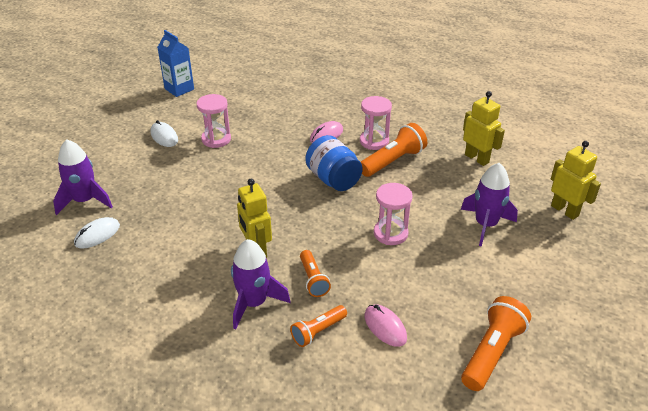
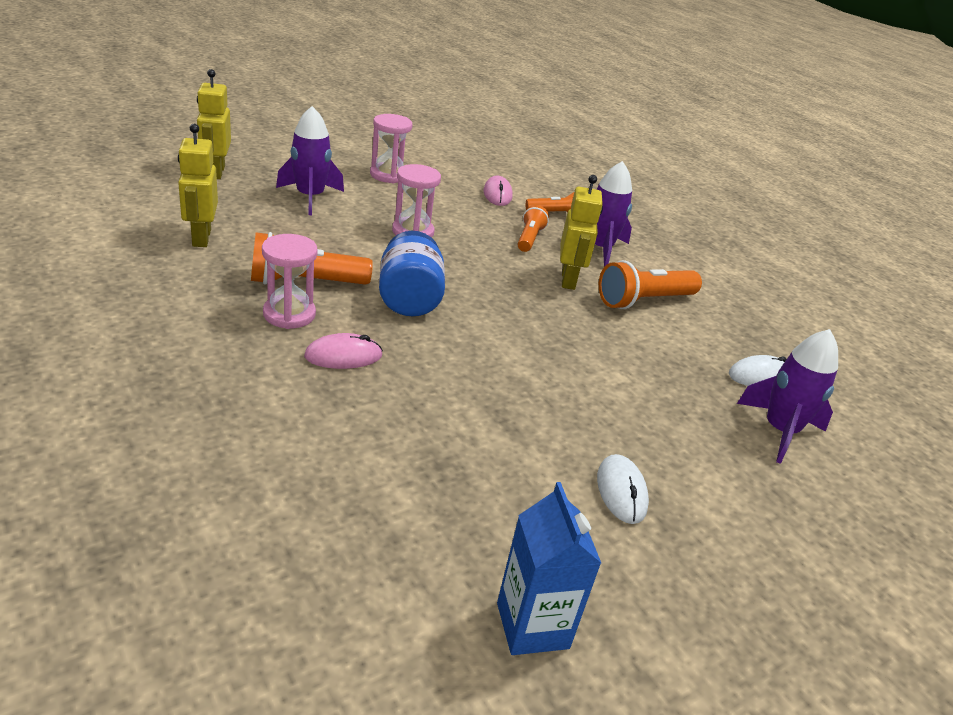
camera: 155 degrees left, 5 degrees down
(216, 139) = (528, 437): pink hourglass -> pink hourglass (388, 175)
(491, 352) = (434, 157): orange flashlight -> orange flashlight (644, 301)

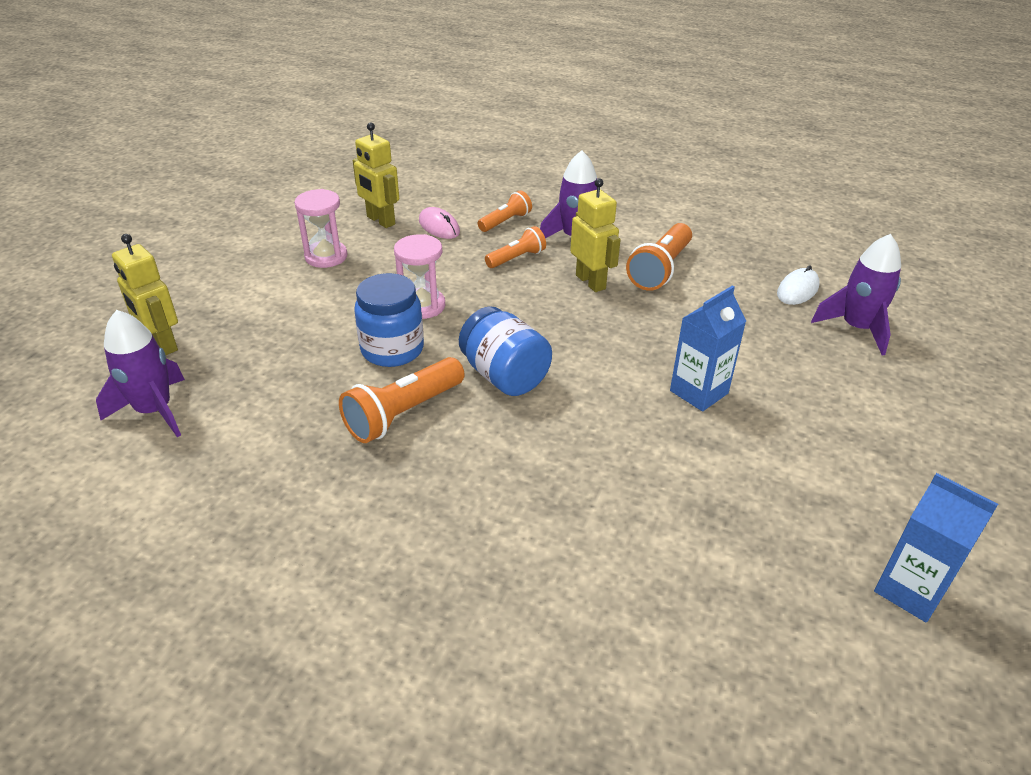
camera: 30 degrees left, 5 degrees up
(201, 238) = (250, 426): yellow robot -> yellow robot (380, 221)
(289, 314) = (433, 454): pink hourglass -> none
(310, 197) = (289, 321): purple rocket -> purple rocket (154, 411)
(343, 356) = (526, 465): pink mouse -> none
(353, 245) = (392, 349): none -> blue jar
(529, 238) = (516, 258): orange flashlight -> orange flashlight turned 75 degrees clockwise
(551, 390) = (699, 392): none -> blue carton
(621, 491) = (834, 445): white mouse -> none

